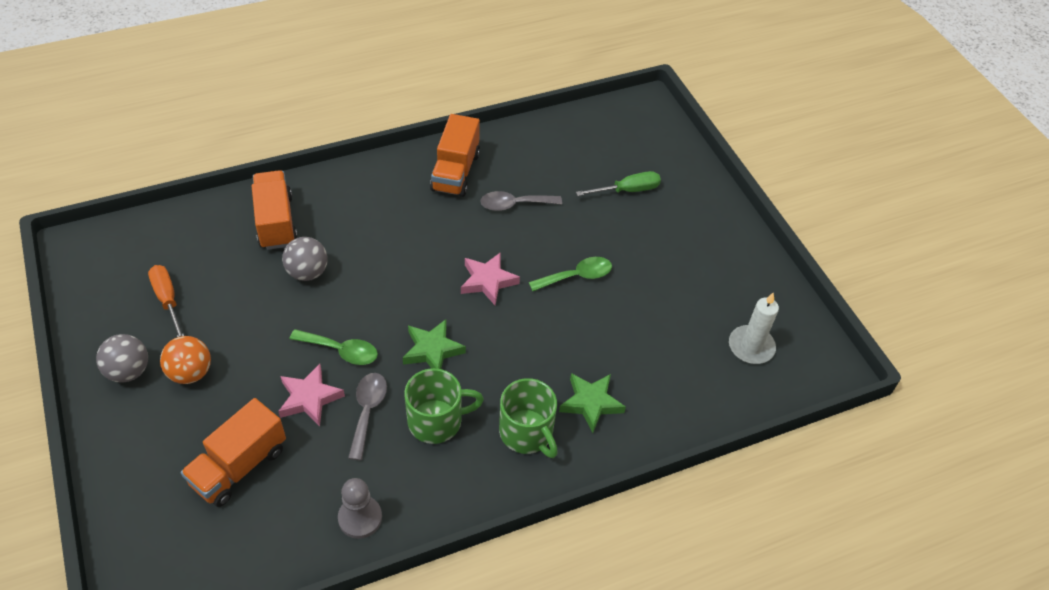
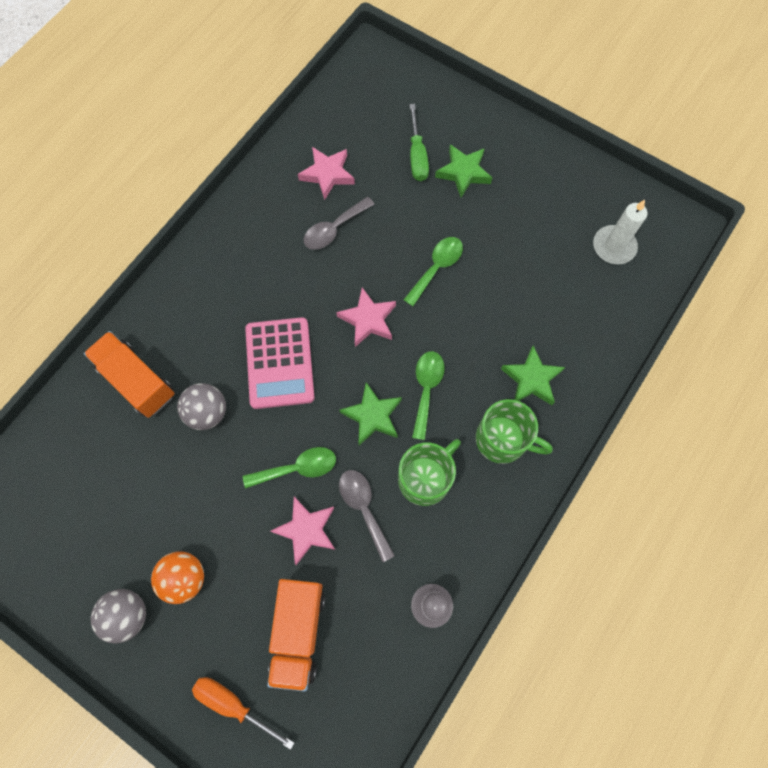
camera: 30 degrees left, 20 degrees up
(168, 300) = (104, 524): orange screwdriver -> orange screwdriver (233, 704)
(391, 271) = (279, 363): none -> pink calculator
(455, 172) = (258, 227): orange truck -> none
(493, 357) = (426, 389): none -> green spoon
(541, 165) = (327, 174): none -> pink star
(627, 190) = (417, 156): green screwdriver -> green screwdriver turned 135 degrees clockwise
(658, 222) = (463, 172): none -> green star

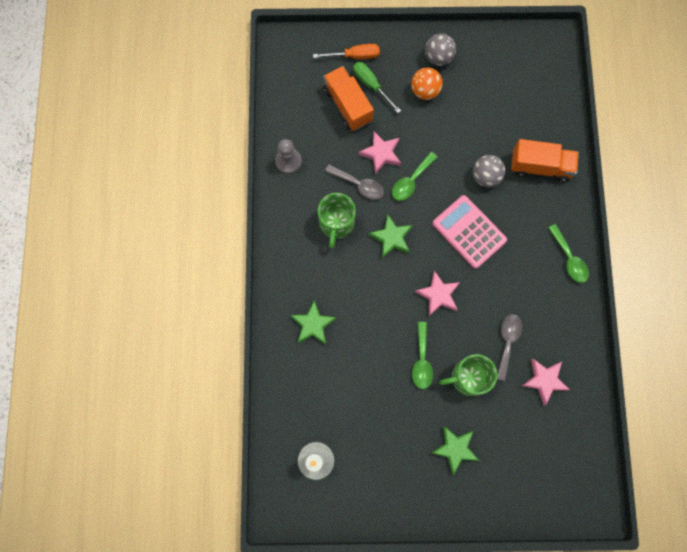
camera: 145 degrees right, 5 degrees up
(417, 156) = (496, 440): green screwdriver -> green screwdriver (371, 85)
(426, 389) = (372, 275): green spoon -> green spoon (569, 259)
(503, 439) = (307, 275): green mug -> green mug (468, 377)

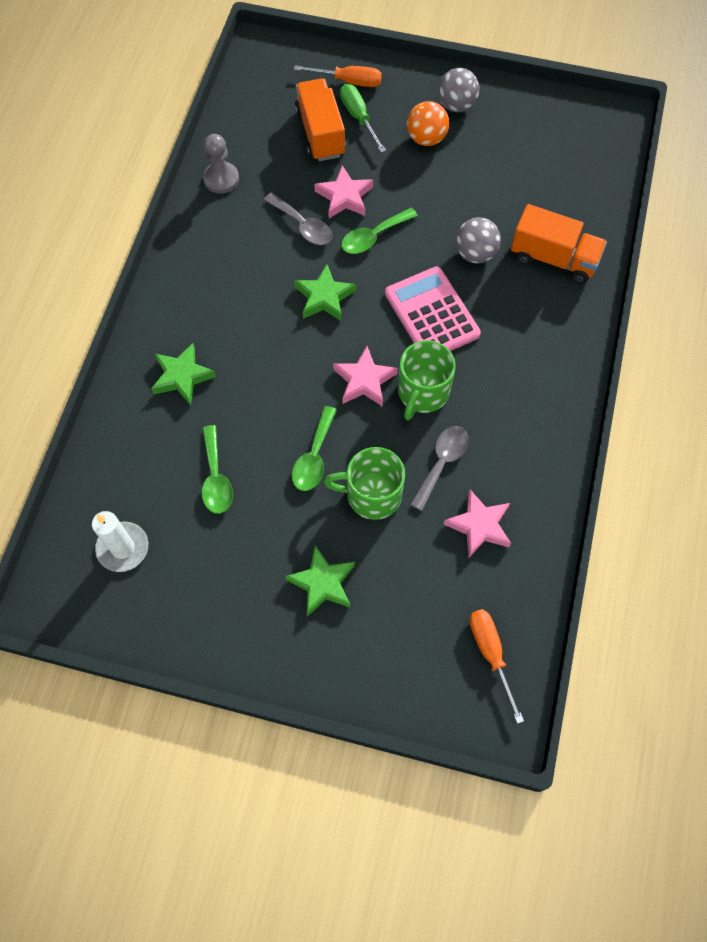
camera: 15 degrees right, 10 degrees down
(336, 223) = (257, 263): green mug -> green mug (422, 392)
(569, 259) = (561, 379): green spoon -> green spoon (216, 478)
(575, 466) = (490, 654): none -> orange screwdriver

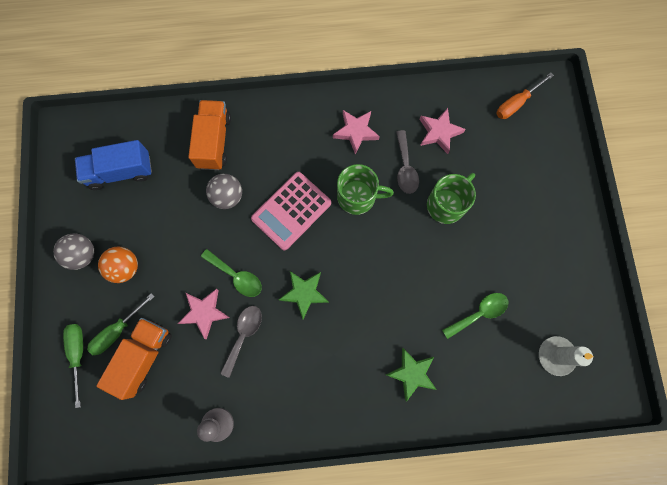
camera: 110 degrees left, 10 degrees up
(314, 457) = (435, 252): green spoon -> none
(320, 133) = (143, 357): orange truck -> orange truck turned 150 degrees clockwise
(322, 583) = (519, 214): green star -> none
(348, 81) = (78, 354): orange screwdriver -> green screwdriver
(364, 380) = (363, 239): pink star -> pink star (356, 132)
(372, 495) = (446, 204): green mug -> green mug turned 120 degrees counterclockwise
(442, 463) = (405, 168): grey spoon -> grey spoon turned 105 degrees counterclockwise
(545, 158) = (120, 172): none -> blue truck

